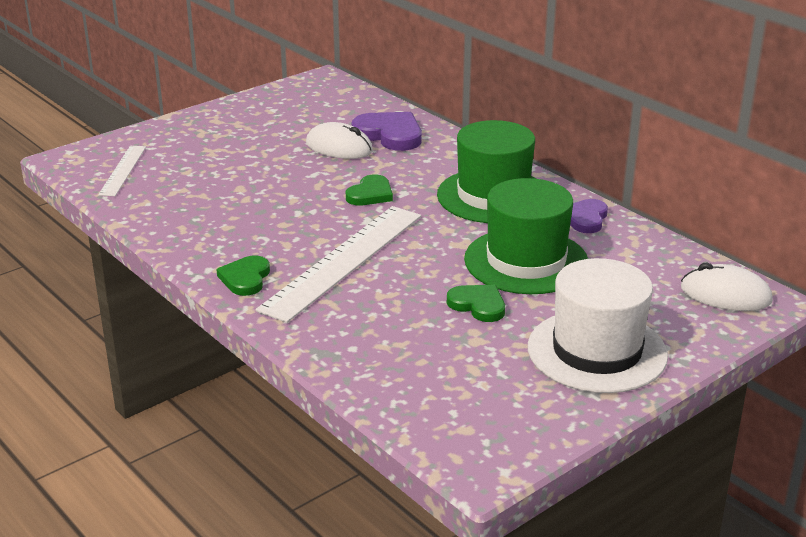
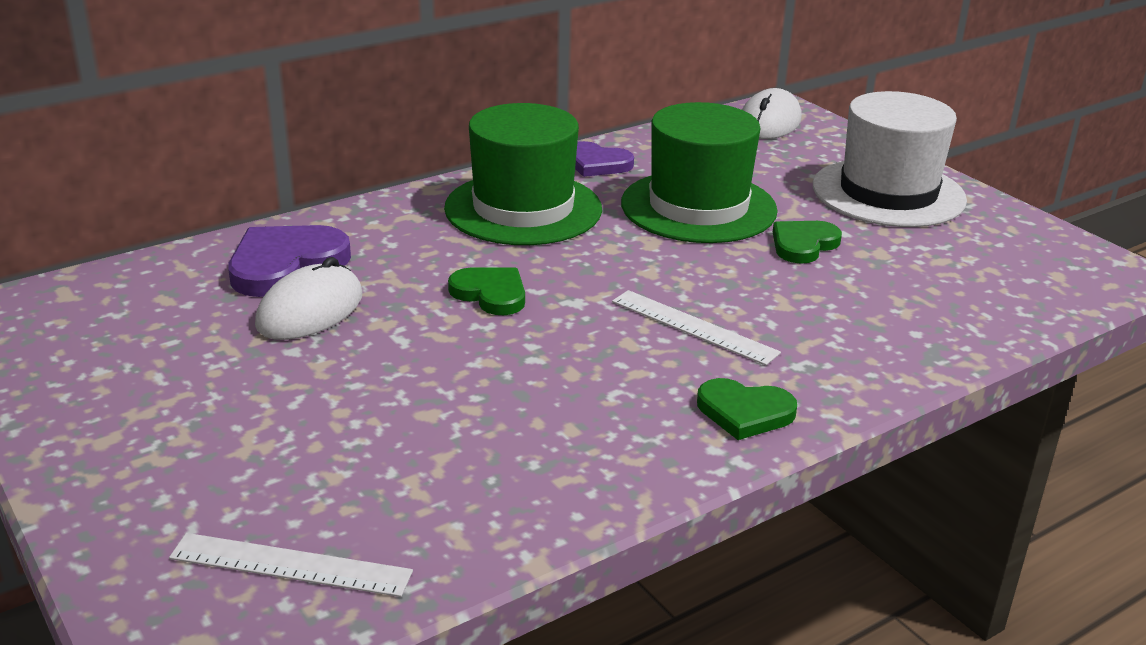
camera: 85 degrees left, 0 degrees up
(343, 261) = (693, 327): white ruler -> white ruler, size x0.52

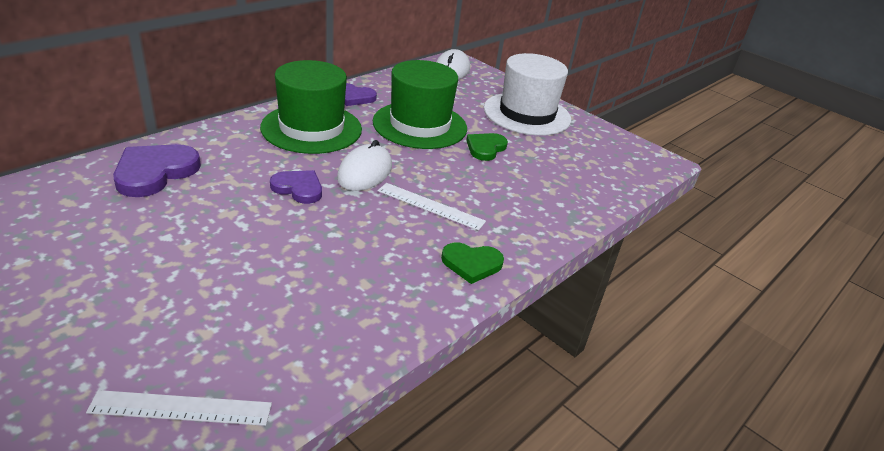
camera: 15 degrees left, 5 degrees up
(310, 310) = (176, 206): white mouse -> white mouse (365, 172)
(490, 294) = (298, 188): green heart -> purple heart

